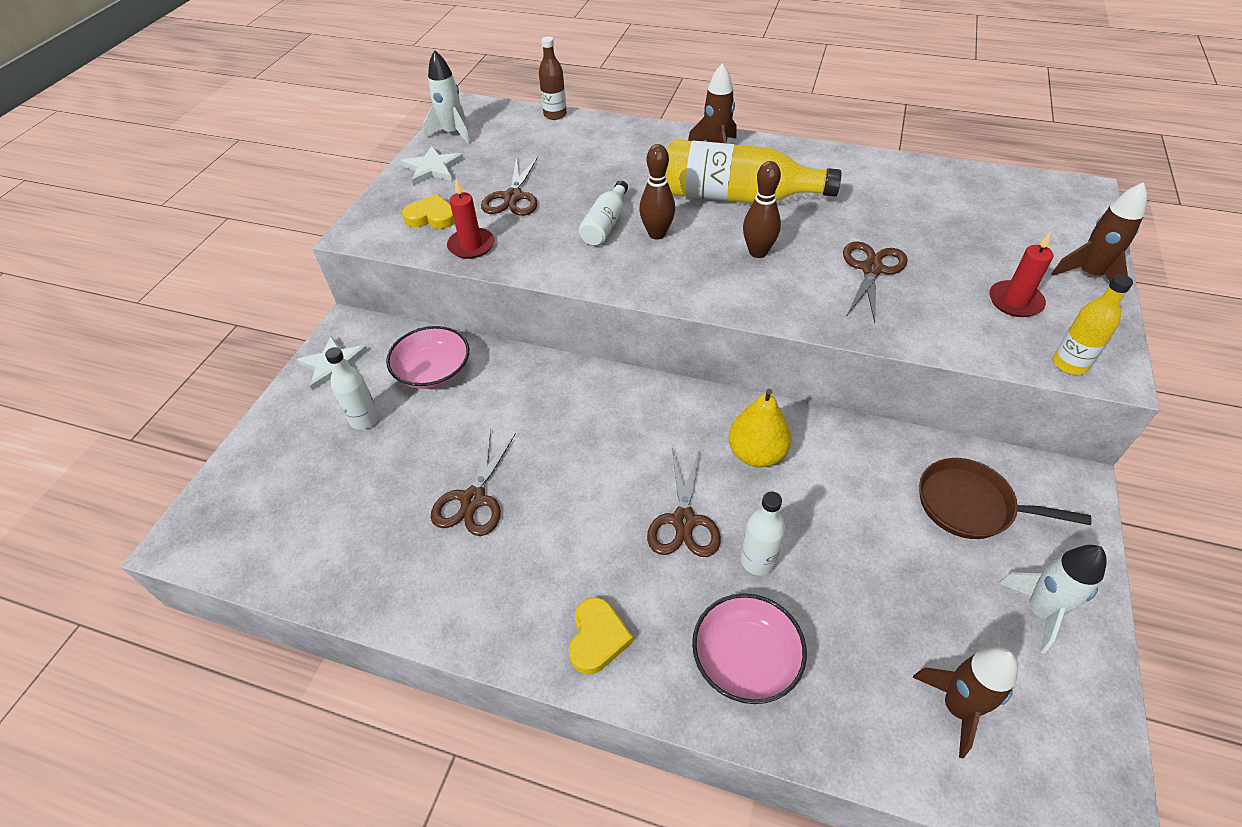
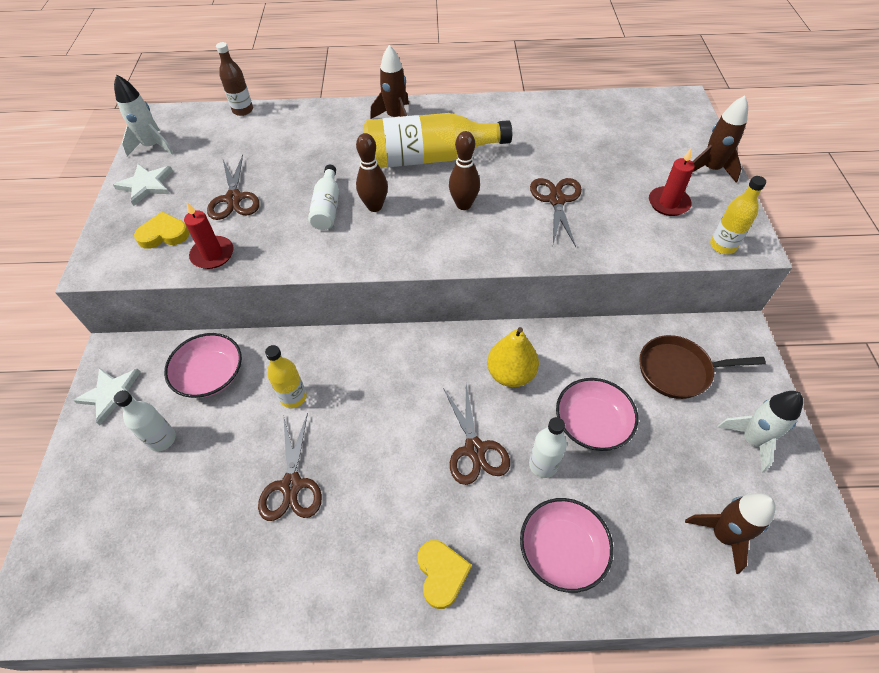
camera: 20 degrees left, 5 degrees up
(507, 414) = (293, 397): none -> yellow bottle
(835, 533) = (592, 423): none -> pink bowl

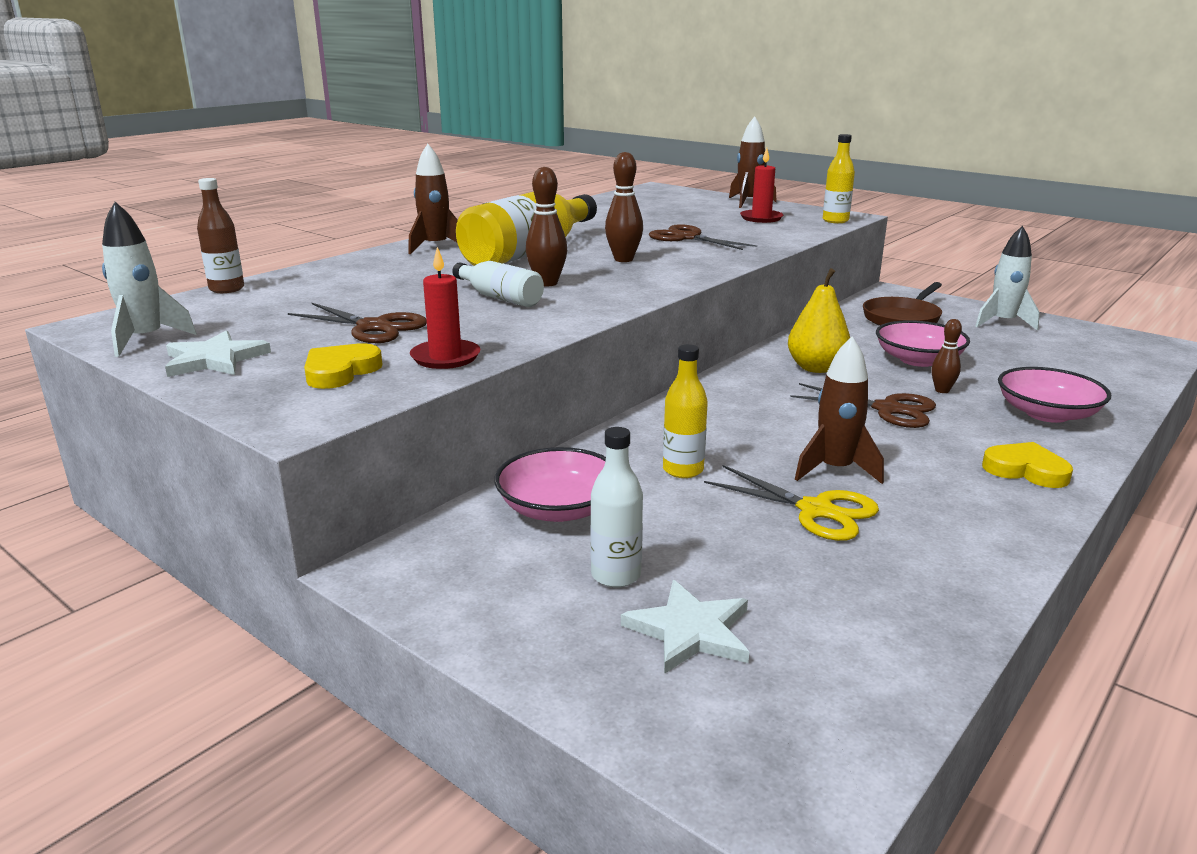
camera: 50 degrees left, 30 degrees down
(112, 395) = (463, 593): white star -> white star (690, 631)
(291, 485) = (815, 510): brown scissors -> yellow scissors
(543, 465) = (942, 390): white bottle -> brown bowling pin
(722, 535) = (1085, 359): brown rocket -> brown rocket (835, 470)

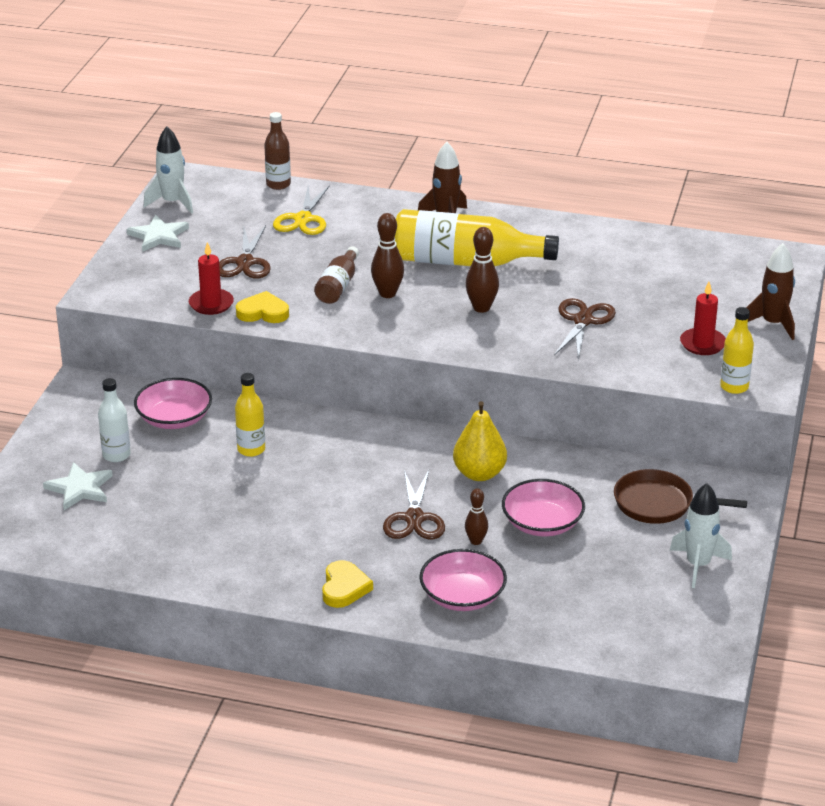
camera: 65 degrees right, 10 degrees up
(340, 371) = (167, 280): yellow heart -> yellow heart (263, 312)
(500, 298) = (338, 286): white bottle -> brown bottle
(815, 510) = (229, 508): yellow scissors -> yellow scissors (303, 219)
(835, 470) = (291, 508): brown rocket -> none

